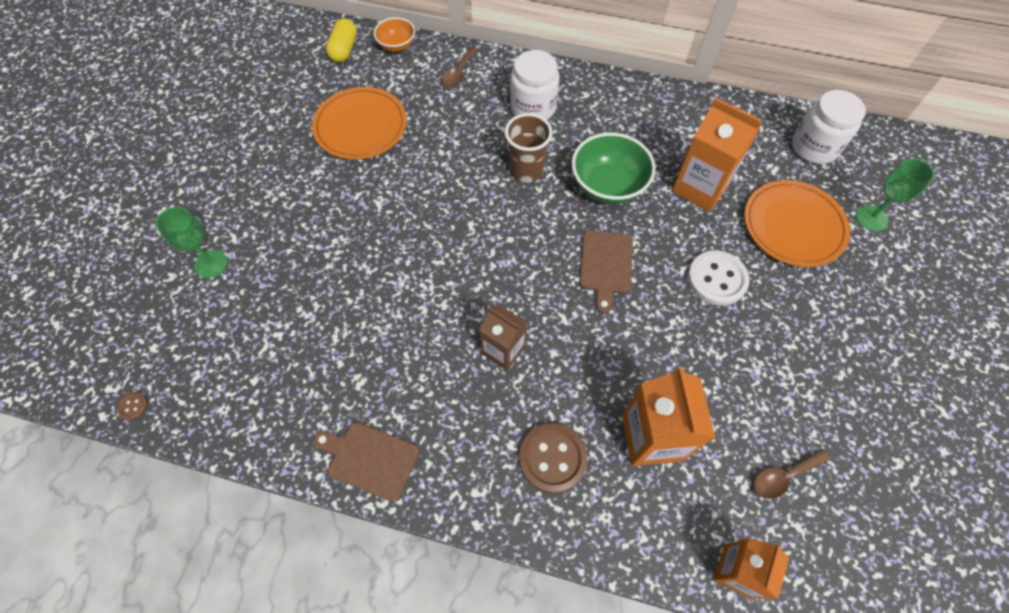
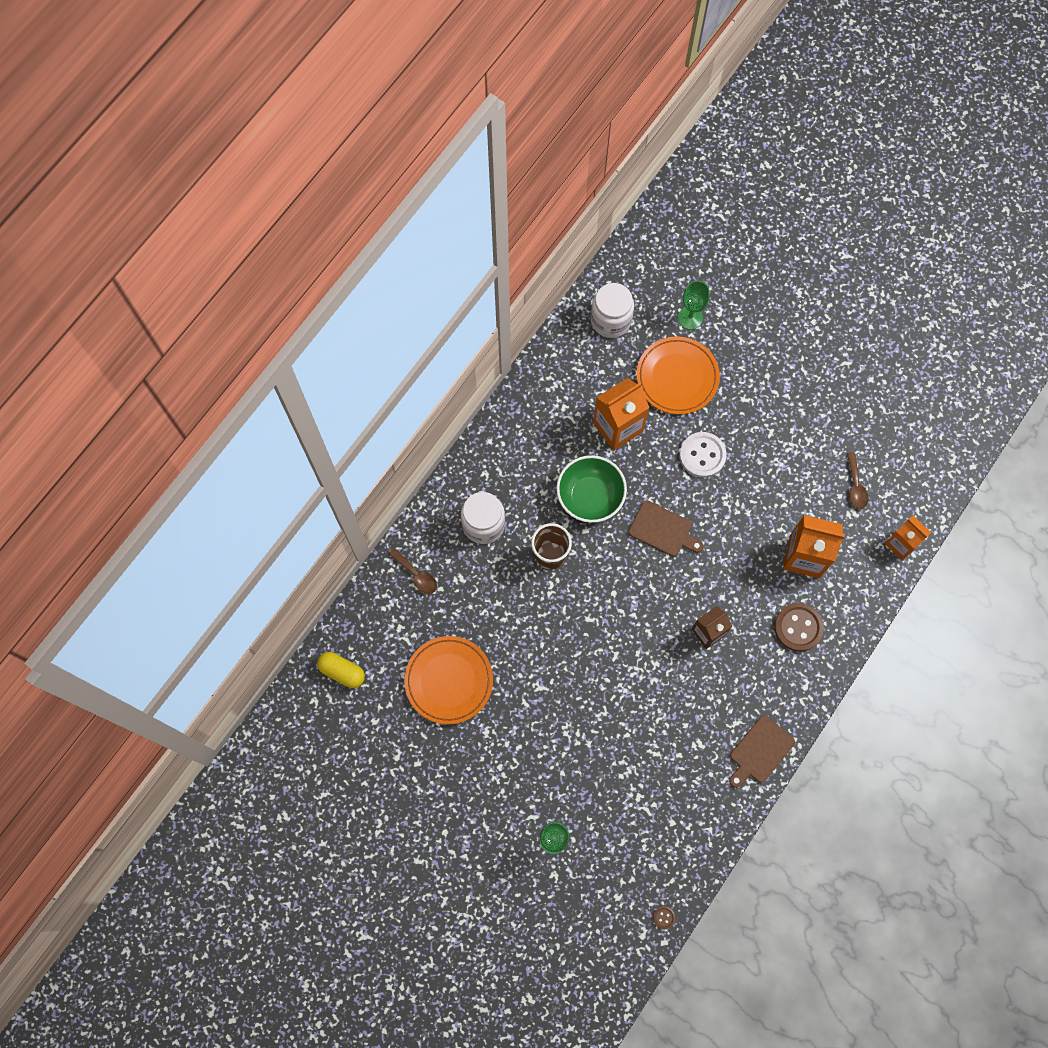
camera: 70 degrees left, 10 degrees up
(397, 46) = (357, 620): orange bowl -> none

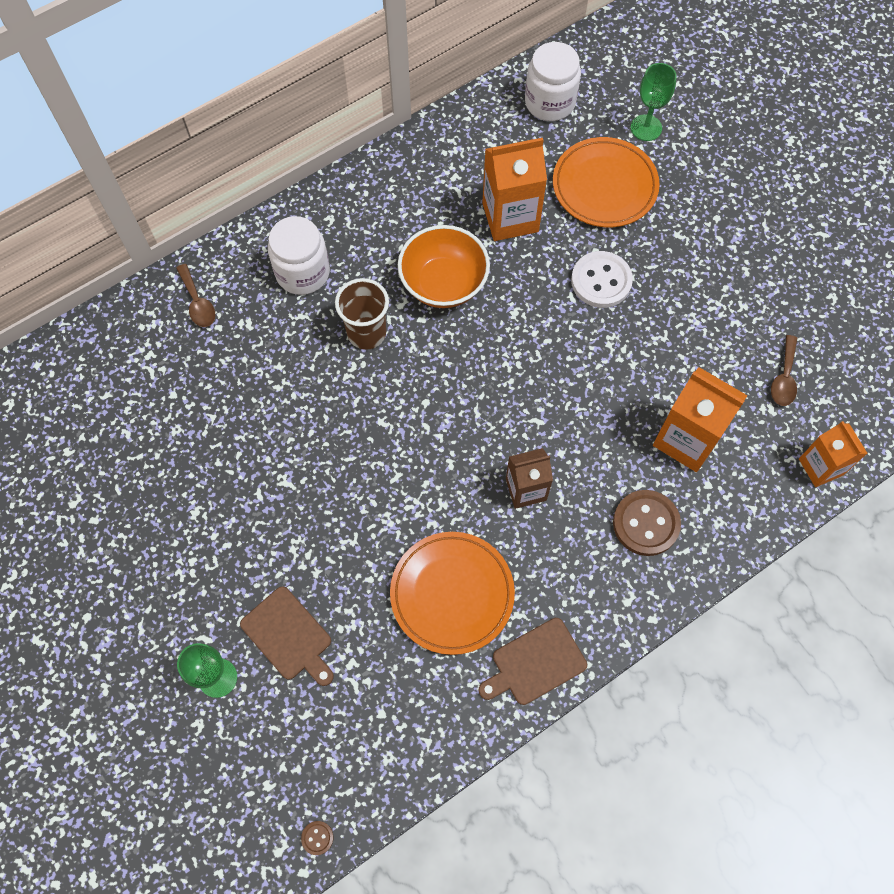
camera: 20 degrees right, 5 degrees down
(342, 672) = (58, 381): yellow capsule -> none
(449, 681) = (178, 435): orange plate -> orange plate (452, 594)
(590, 497) = (443, 283): green bowl -> orange bowl
(663, 530) = (518, 349): brown cutting board -> brown cutting board (289, 636)

